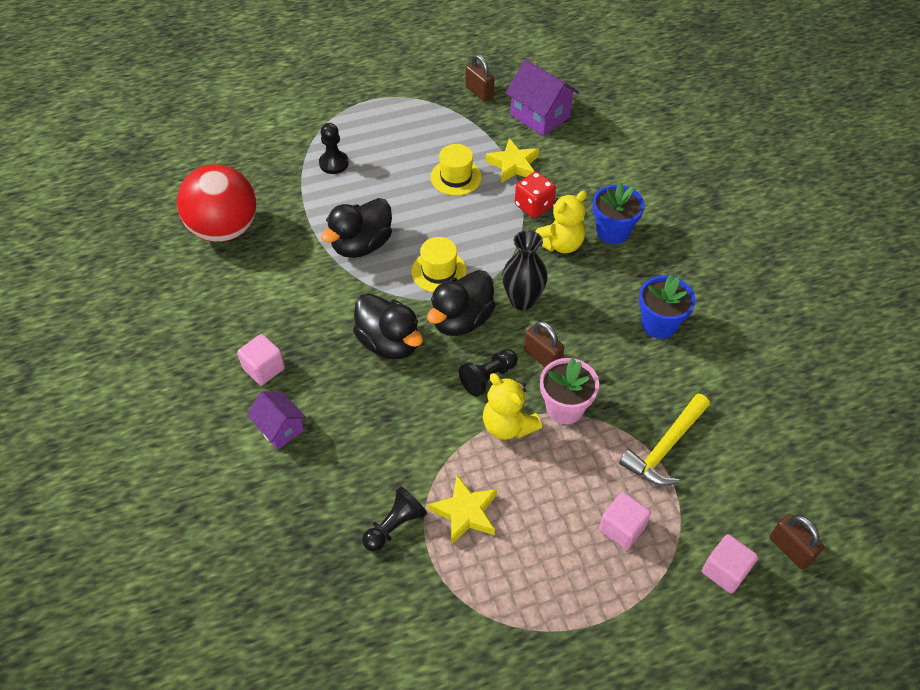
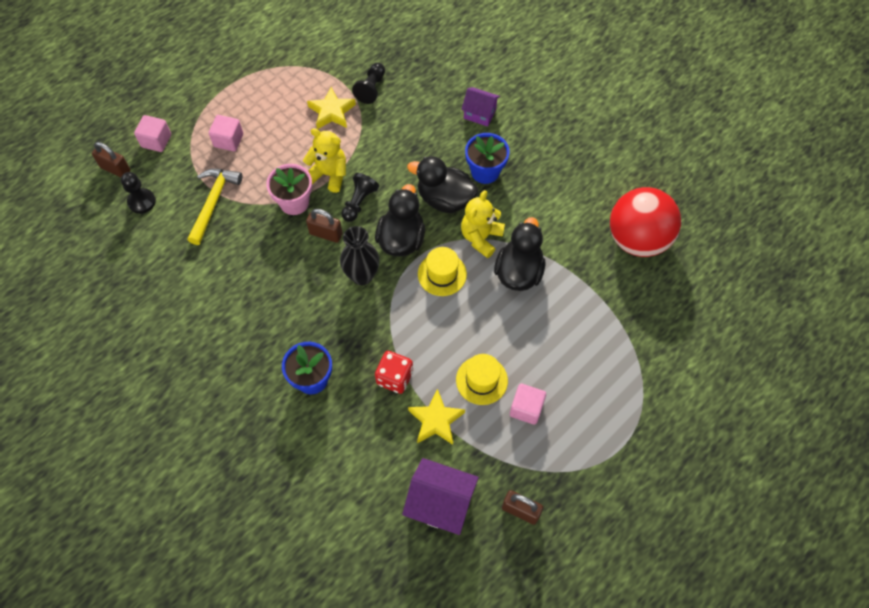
camera: 155 degrees right, 10 degrees up
(264, 368) = (519, 146): pink cube -> pink cube (526, 408)
(334, 163) = (600, 346): black pawn -> black pawn (142, 201)
(560, 244) = (353, 345): yellow teddy bear -> yellow teddy bear (481, 237)
(659, 324) = (244, 300): blue flower pot -> blue flower pot (485, 171)

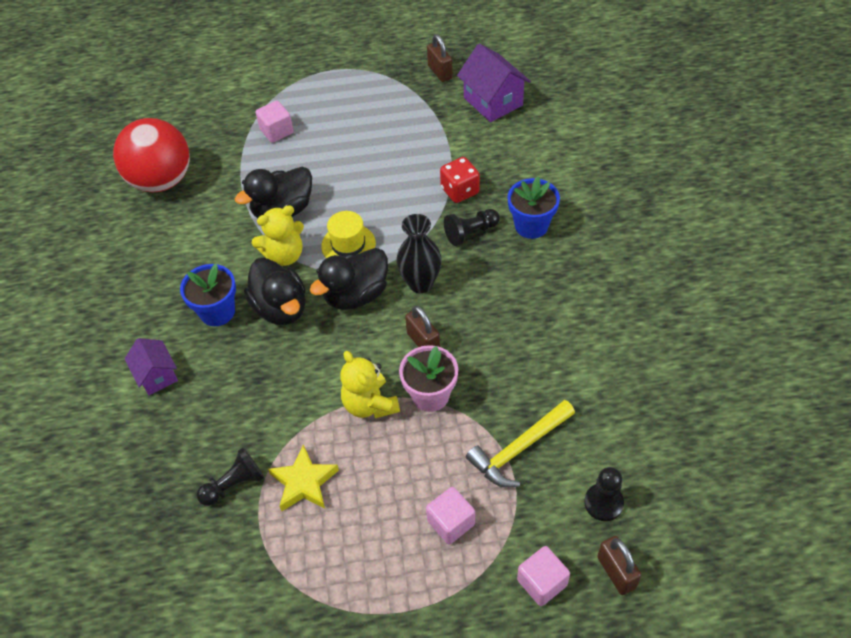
camera: 140 degrees left, 10 degrees down
(359, 202) = (365, 355): black pawn -> black pawn (471, 233)
(436, 420) = (452, 148): yellow star -> none
(481, 380) = (392, 154): yellow hat -> none
(526, 408) = (377, 121): pink cube -> pink cube (276, 131)

